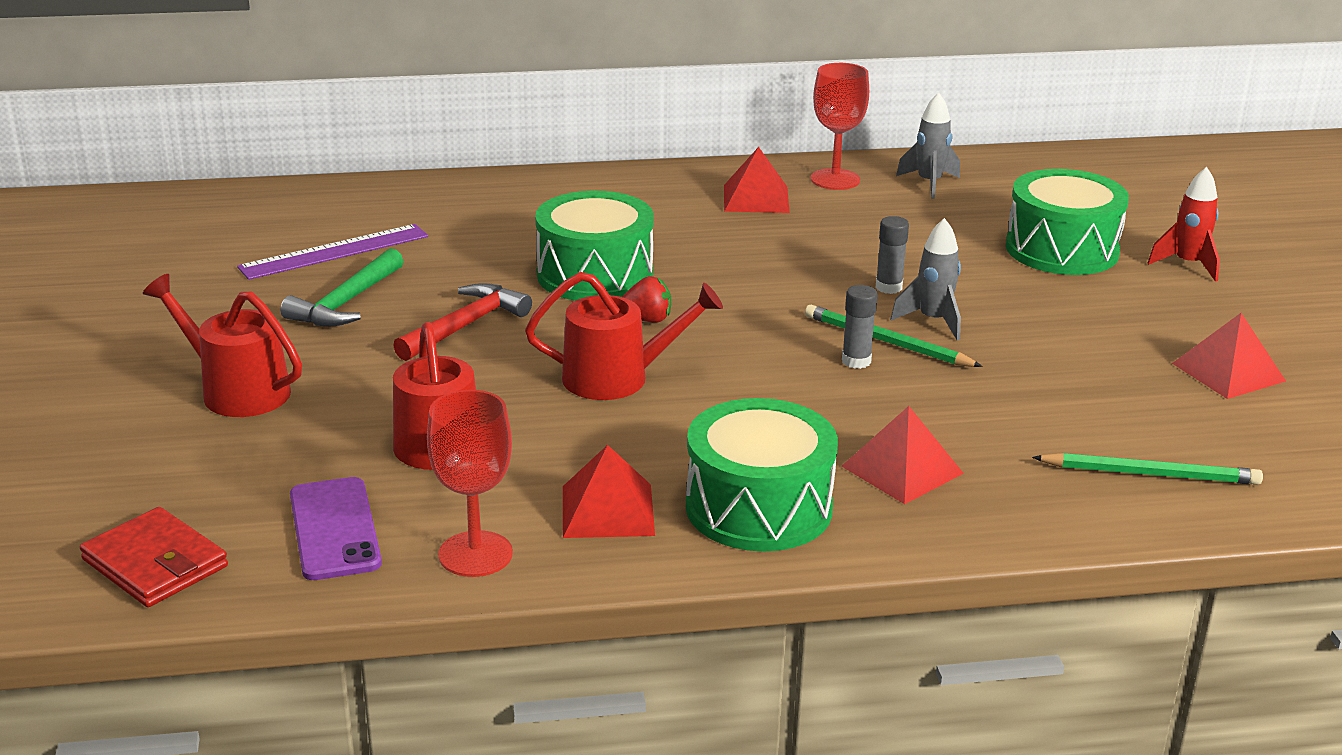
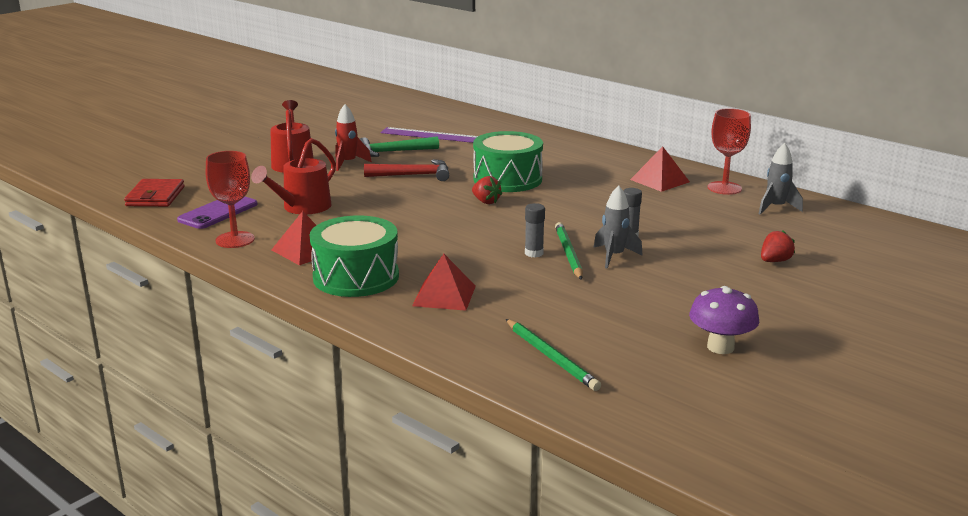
camera: 50 degrees right, 5 degrees down
(617, 378) = (421, 214): red watering can -> none
(1062, 249) = (774, 261): green drum -> red strawberry
(1187, 265) = (839, 298): red rocket -> red rocket (348, 163)
(1228, 372) = (720, 347): red pyramid -> purple mushroom

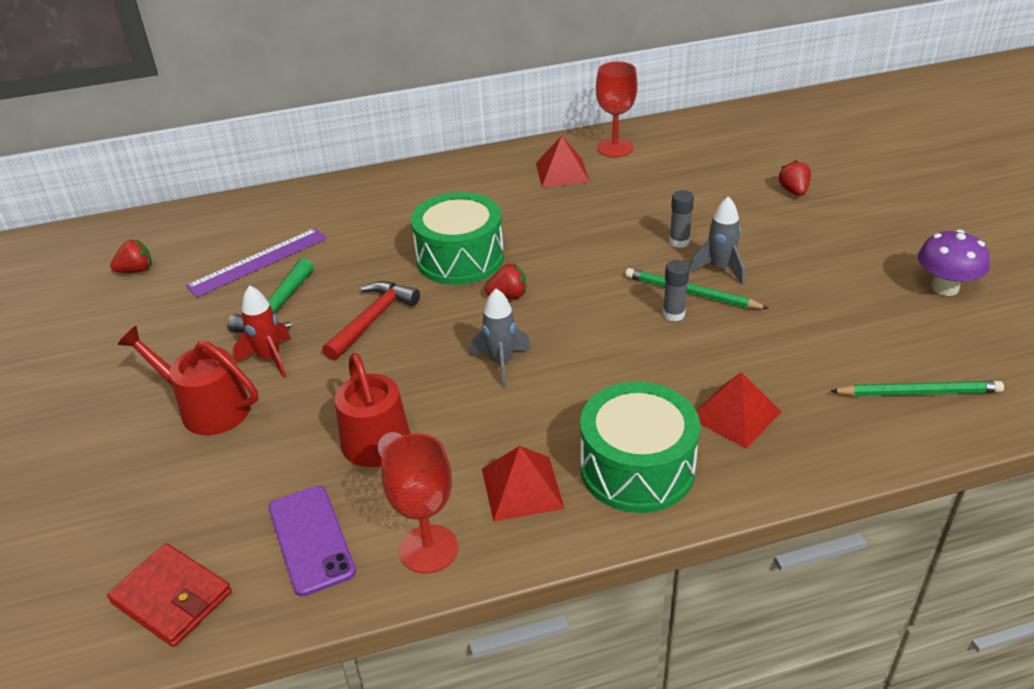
camera: 55 degrees left, 15 degrees up
(386, 114) = (136, 270): none -> red strawberry
(775, 208) = (683, 143): grey rocket -> grey rocket (501, 363)

